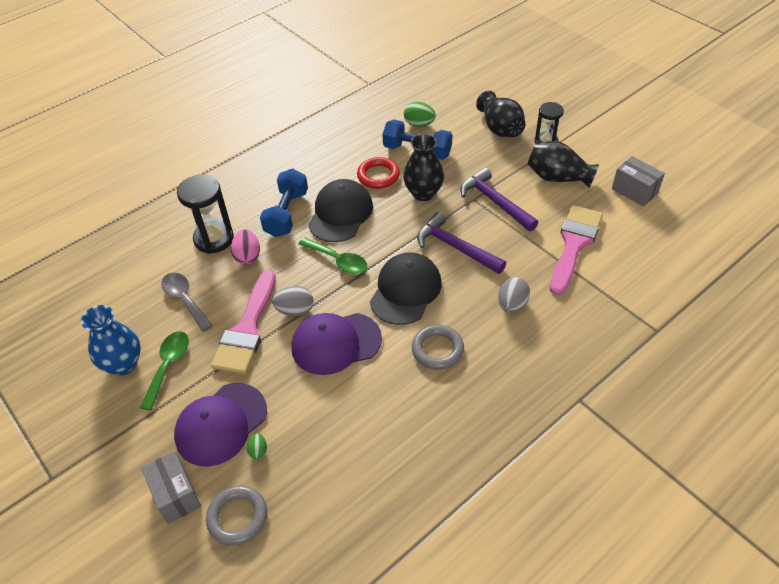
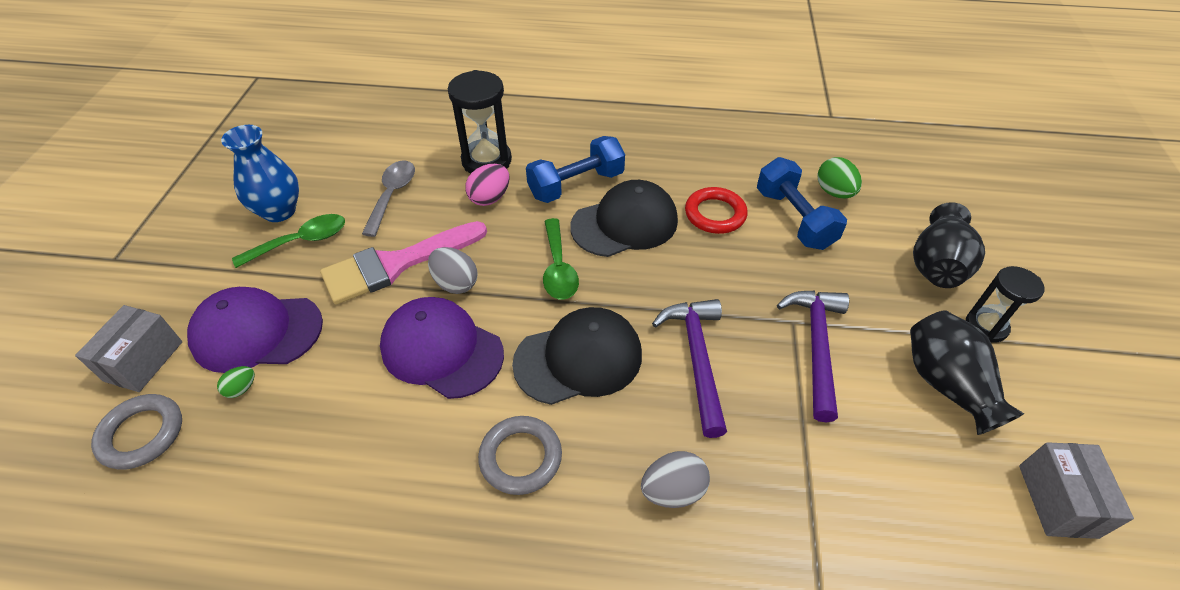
camera: 45 degrees right, 0 degrees up
(423, 193) = (740, 269): black vase -> none
(574, 244) = (859, 492): pink brush -> none

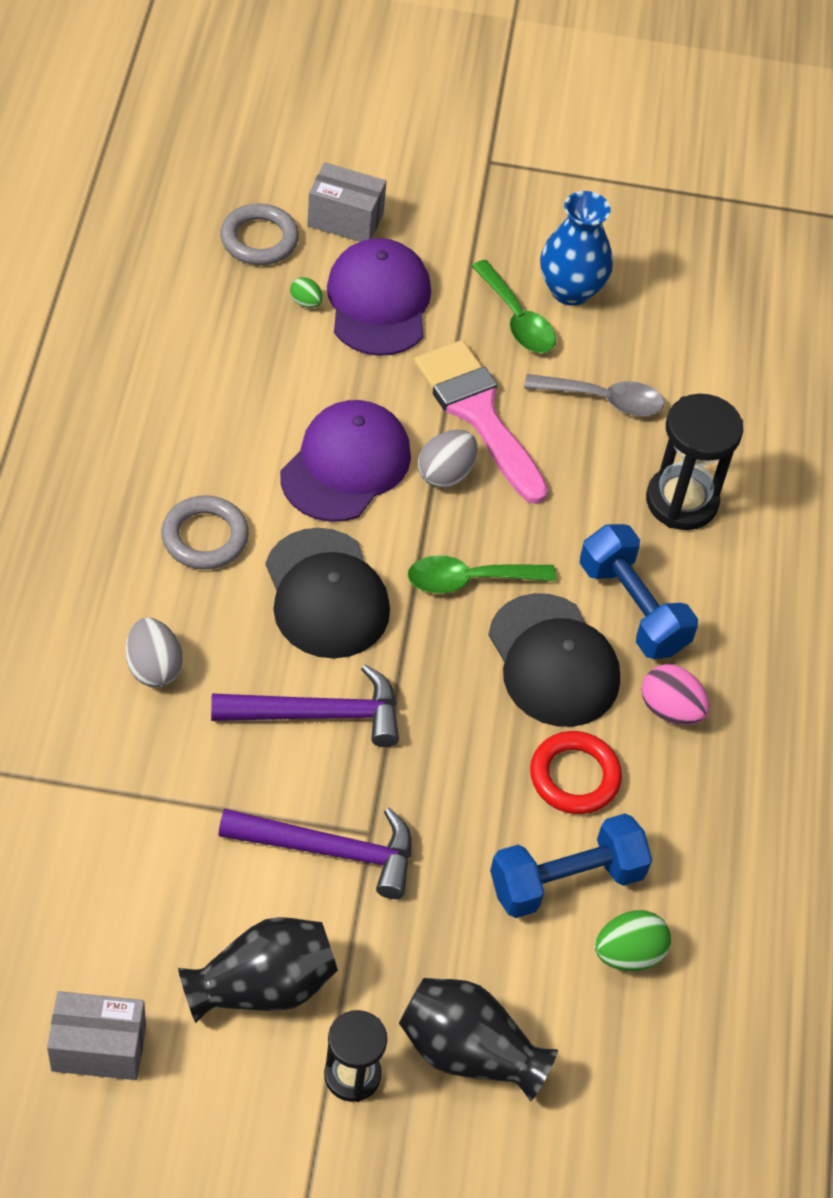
camera: 85 degrees right, 5 degrees up
(490, 198) = (601, 506): pink egg -> pink egg (670, 709)

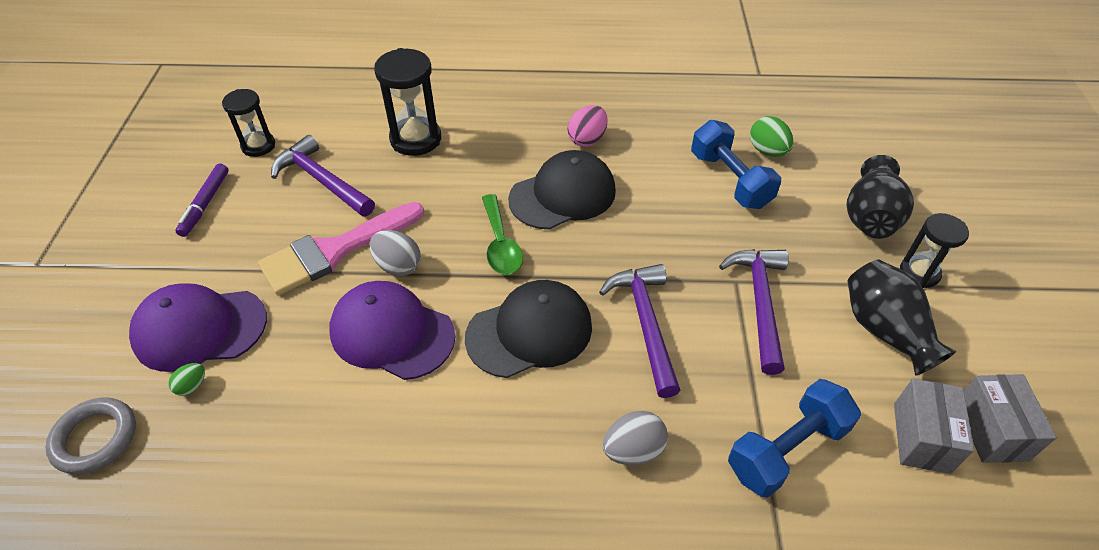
camera: 90 degrees left, 5 degrees down
(205, 537) = (482, 431): grey ring -> none
(345, 220) = (85, 366): grey box -> grey box (921, 437)
(516, 319) = (232, 234): green spoon -> none
(570, 290) = (205, 204): blue vase -> purple marker
(574, 776) = (652, 180): red ring -> none
(603, 400) = (322, 181): grey spoon -> purple hammer
(632, 608) = (510, 159): blue dumbbell -> blue dumbbell (787, 450)
(676, 333) = (258, 146): none -> black hourglass

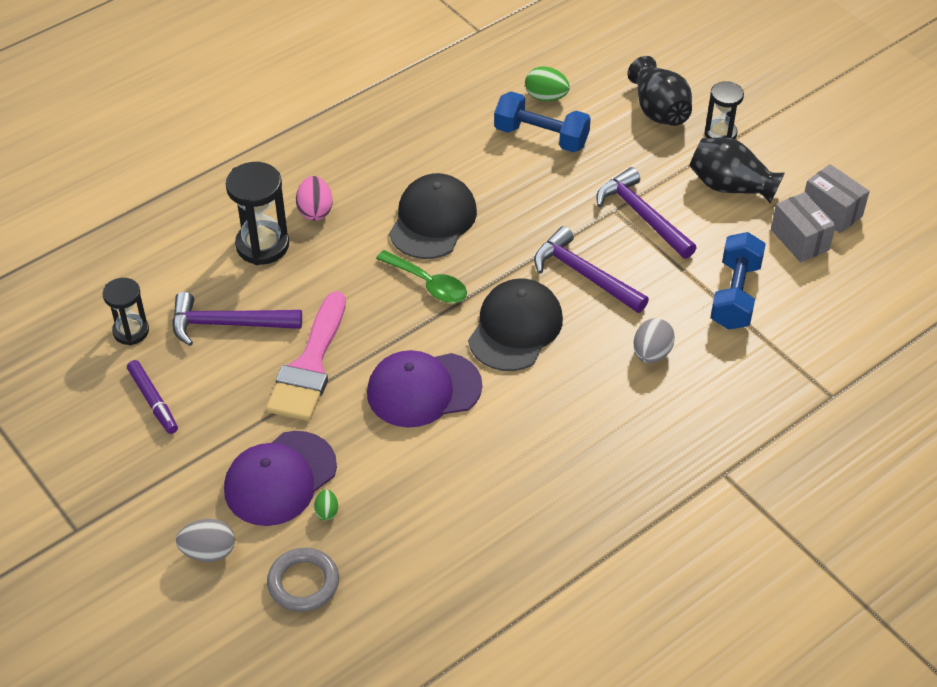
camera: 40 degrees left, 0 degrees up
(398, 266) = (372, 345): grey egg -> grey egg (208, 552)
(587, 139) = (402, 165): pink egg -> pink egg (315, 211)

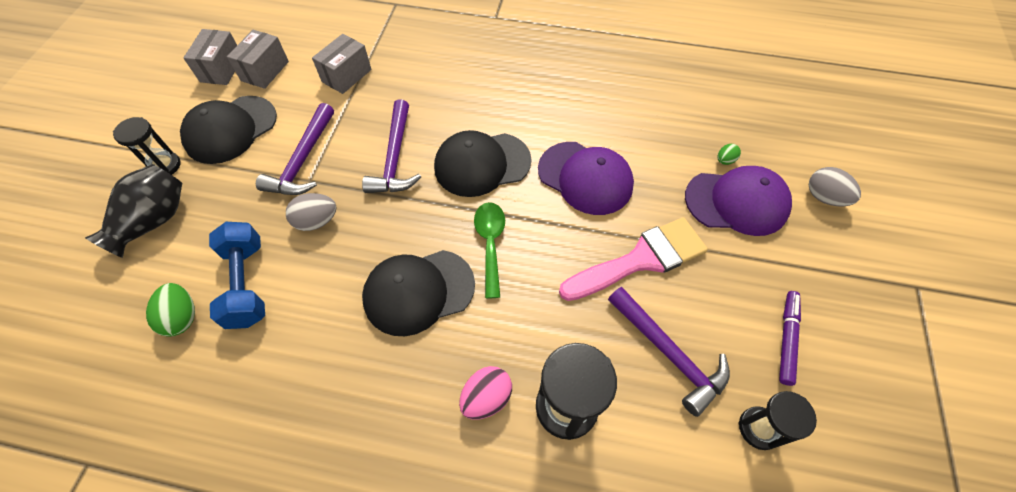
camera: 130 degrees left, 10 degrees up
(303, 583) = (776, 137): grey ring -> none
(651, 353) = (436, 87): grey egg -> grey egg (316, 221)
(730, 186) = (230, 129): black vase -> black cap
(735, 295) = (346, 75): blue dumbbell -> grey box

